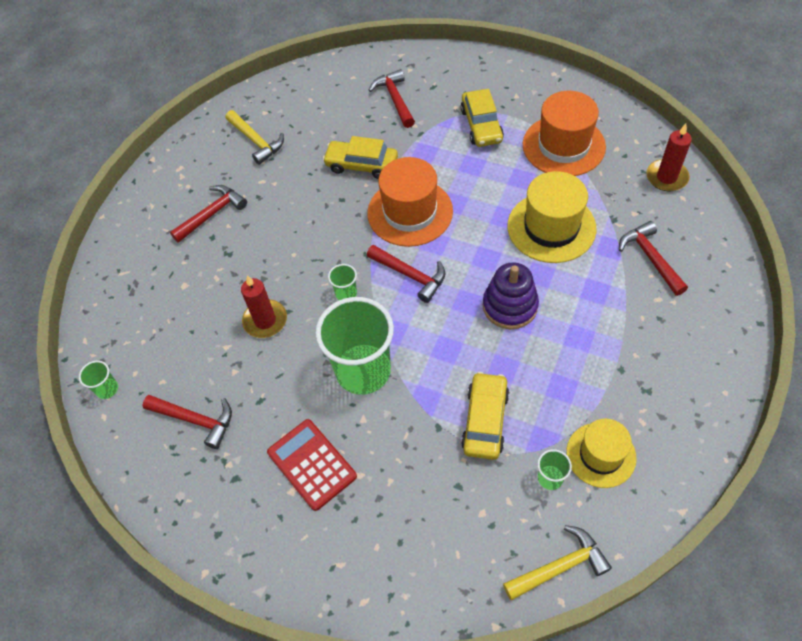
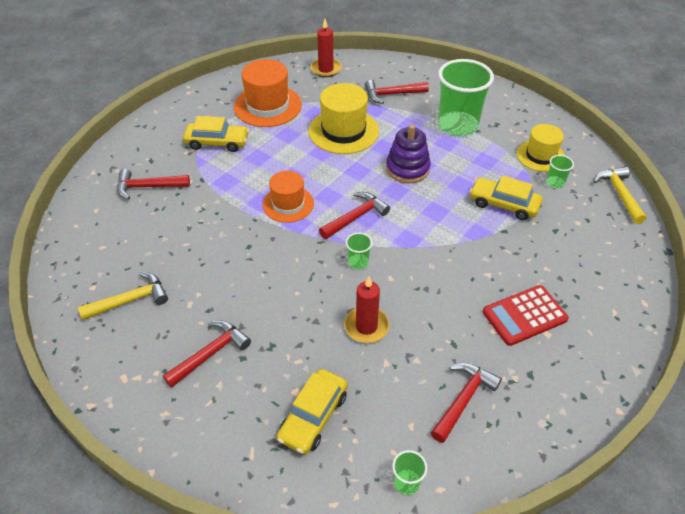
camera: 80 degrees left, 10 degrees down
(212, 214) = (210, 353): red hammer -> red hammer turned 75 degrees clockwise
(361, 165) = (215, 225): yellow car -> yellow car (313, 416)
(363, 371) = (442, 265): green cup -> green cup (457, 126)
(410, 212) = (288, 204): orange hat -> orange hat, size x0.66

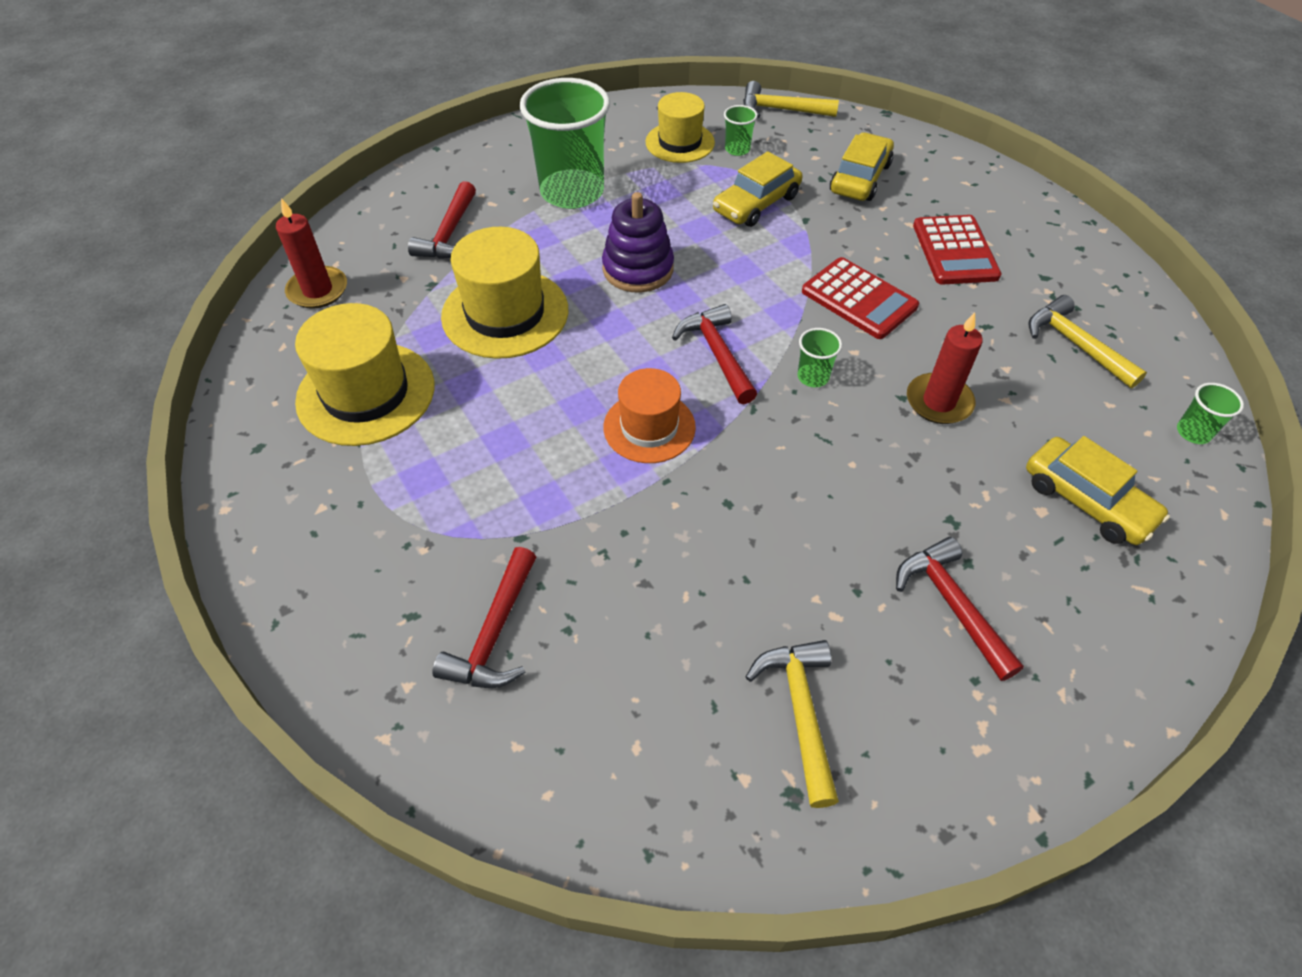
camera: 70 degrees left, 5 degrees up
(217, 142) = (424, 492): yellow car -> yellow car (860, 178)
(267, 106) = (366, 393): orange hat -> yellow hat
(440, 271) = (859, 299): none -> red calculator
(463, 400) = (1075, 344): red hammer -> yellow hammer

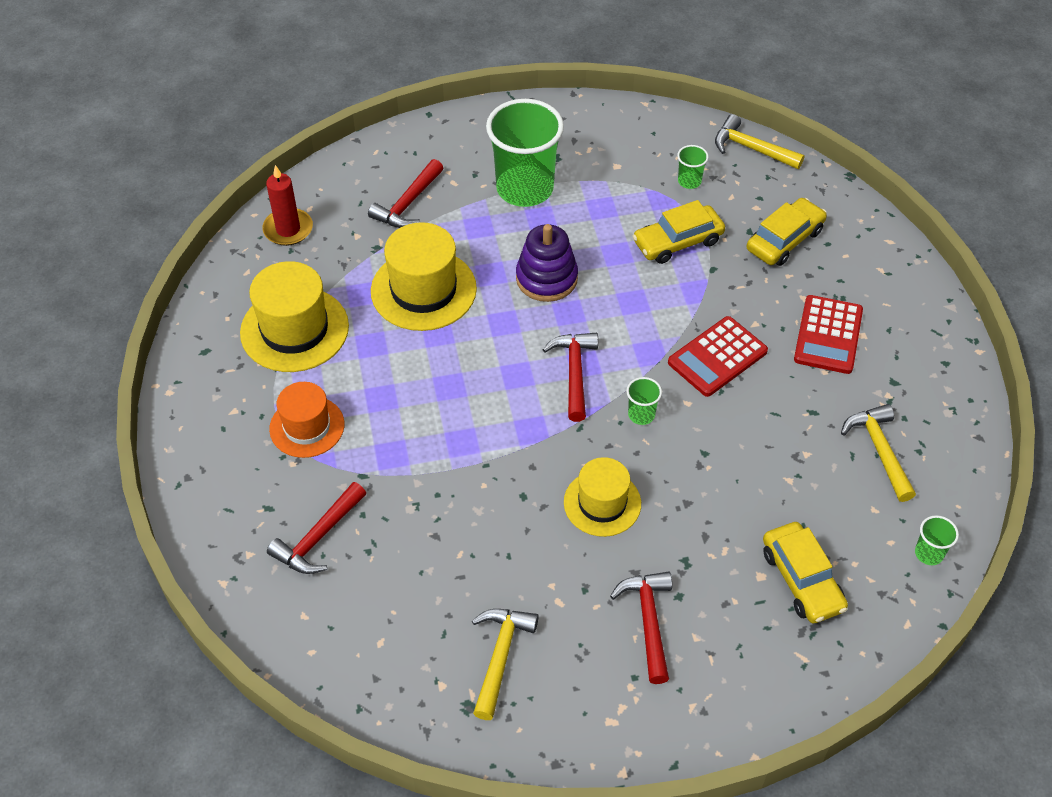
camera: 20 degrees right, 0 degrees up
(649, 427) = (492, 419): orange hat -> orange hat (307, 427)
(680, 142) = (641, 161): yellow hat -> yellow hat (602, 503)
(859, 299) = (717, 357): red calculator -> red calculator turned 75 degrees clockwise
(939, 402) = (732, 465): red candle -> none

